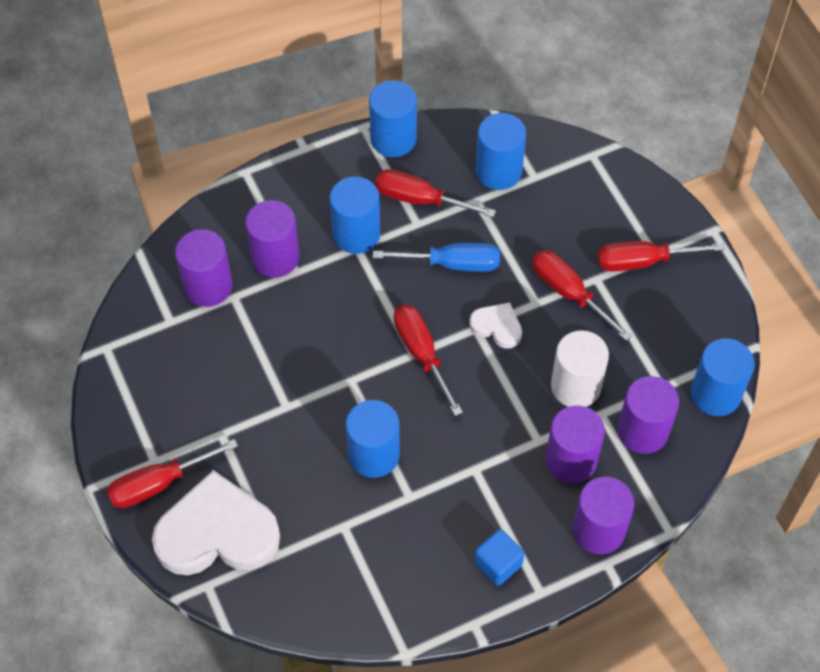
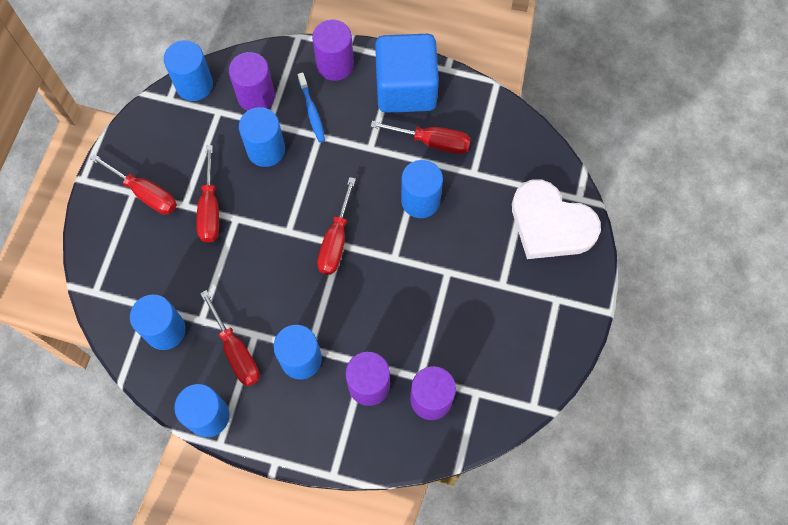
camera: 140 degrees left, 10 degrees up
(159, 483) = (564, 282): red screwdriver -> red screwdriver (432, 142)
(452, 264) = (260, 286): blue screwdriver -> none
(497, 327) = (274, 222): white heart -> none
(498, 564) = (406, 88): blue cube -> blue cube, size x2.22
(571, 460) = (312, 111): purple cylinder -> blue toothbrush
(575, 386) = (266, 149): white cylinder -> blue cylinder

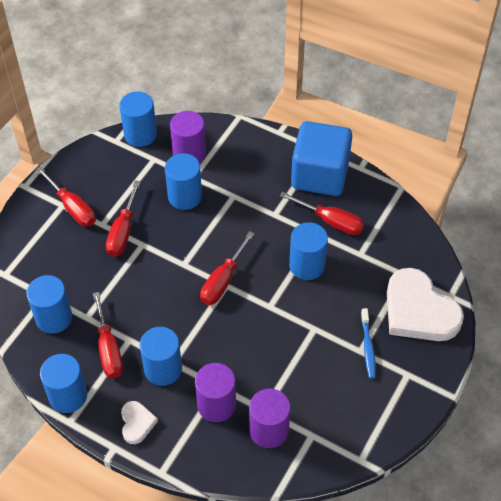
camera: 15 degrees right, 15 degrees down
(291, 428) = (137, 423): none -> white heart
(312, 111) = (233, 175): blue toothbrush -> blue toothbrush (368, 347)
(335, 64) = (264, 144): purple cylinder -> none

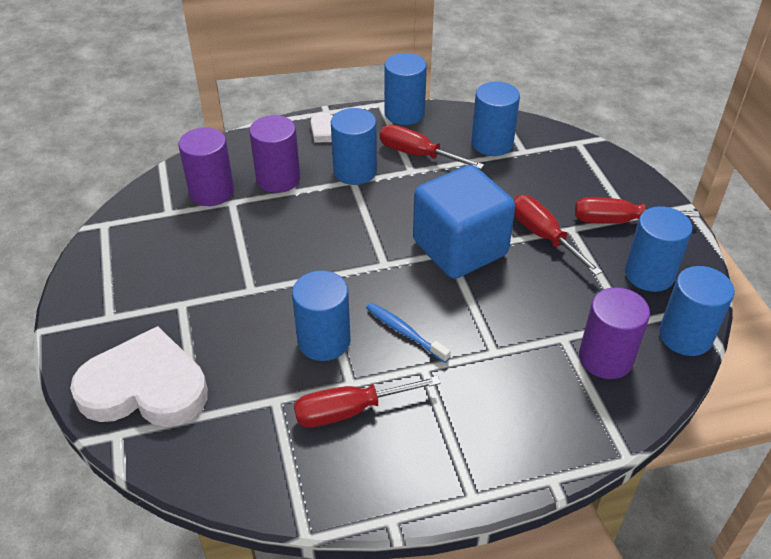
camera: 135 degrees right, 10 degrees down
(185, 196) = (540, 310): blue cylinder -> blue cylinder (649, 274)
(223, 280) = (392, 265): red screwdriver -> none
(320, 175) = (430, 461): blue cube -> blue cube (460, 248)
(368, 347) = (176, 311): blue toothbrush -> blue toothbrush (405, 332)

